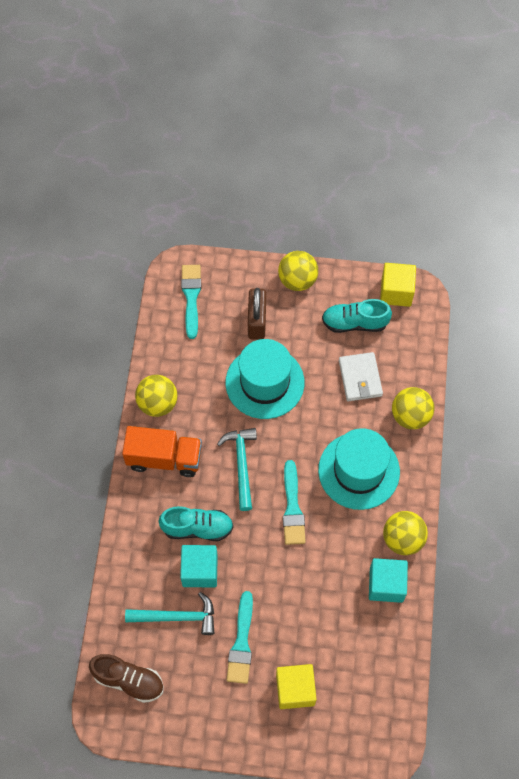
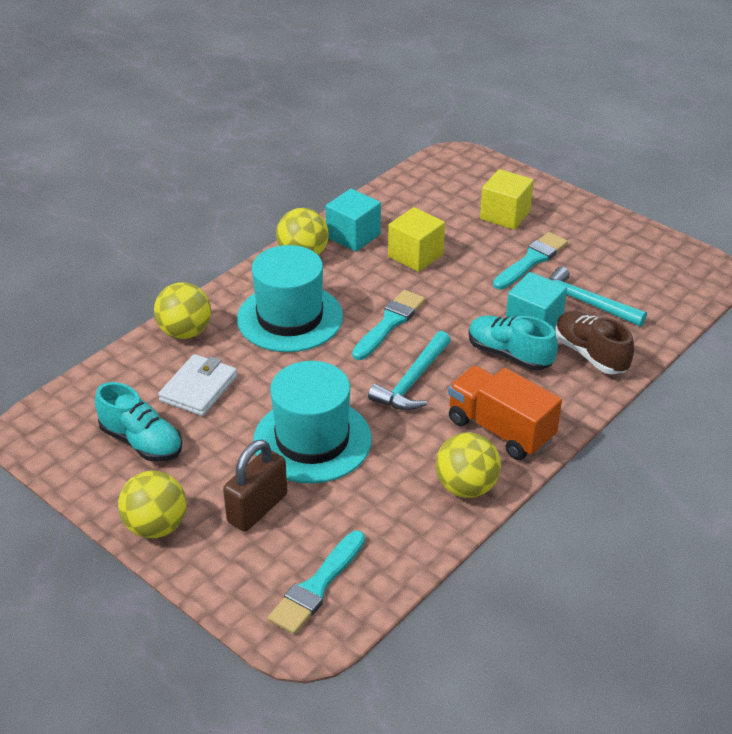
camera: 145 degrees left, 25 degrees down
(129, 680) = (668, 284): brown shoe -> brown shoe (590, 354)
(396, 292) = (55, 446): yellow cube -> yellow cube (415, 255)

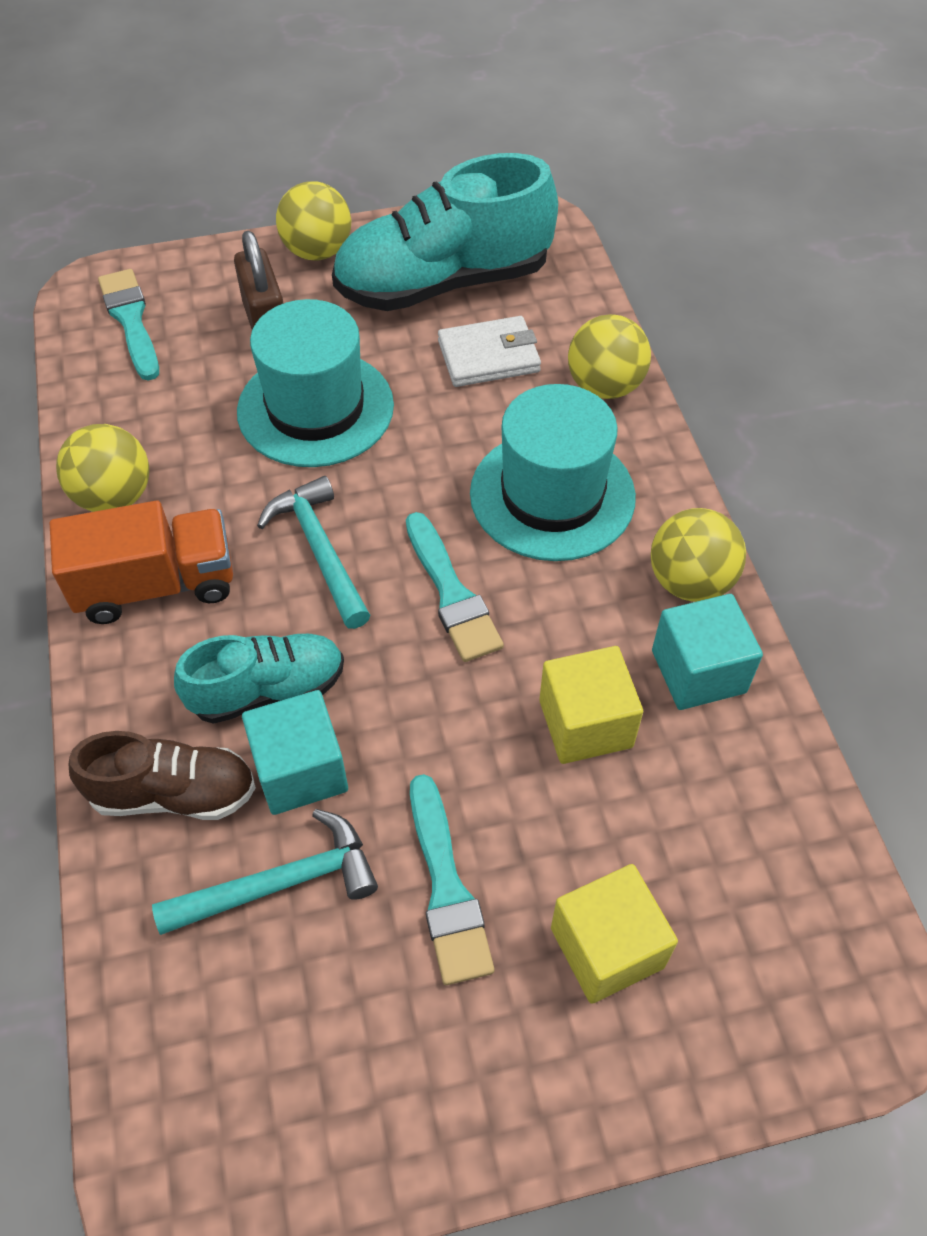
camera: 125 degrees right, 15 degrees up
(141, 442) = (443, 283): turquoise shoe -> turquoise shoe, size x1.79
(198, 388) = (488, 356): white wallet -> white wallet turned 75 degrees counterclockwise

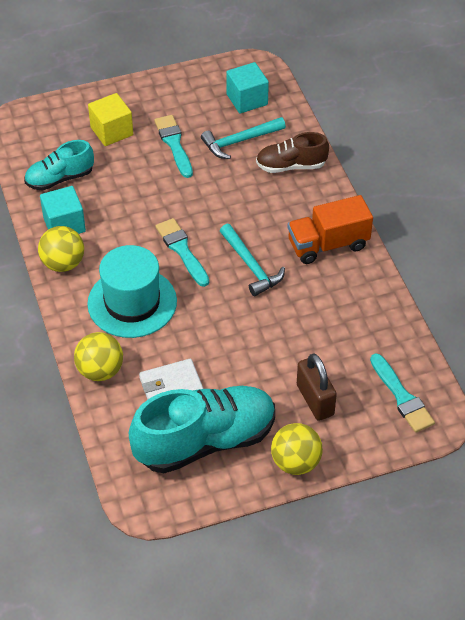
camera: 175 degrees right, 5 degrees down
(114, 497) = (366, 286): yellow ball -> none
(268, 690) = (261, 205): turquoise shoe -> turquoise shoe (60, 178)
(300, 770) = (240, 177): turquoise cube -> turquoise cube (247, 99)
(315, 408) = (270, 344): turquoise hat -> none
(585, 723) = (117, 201): yellow cube -> none

